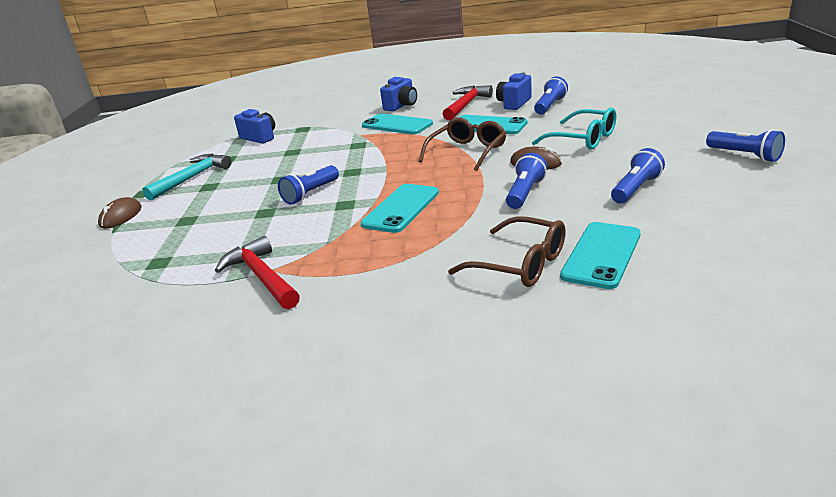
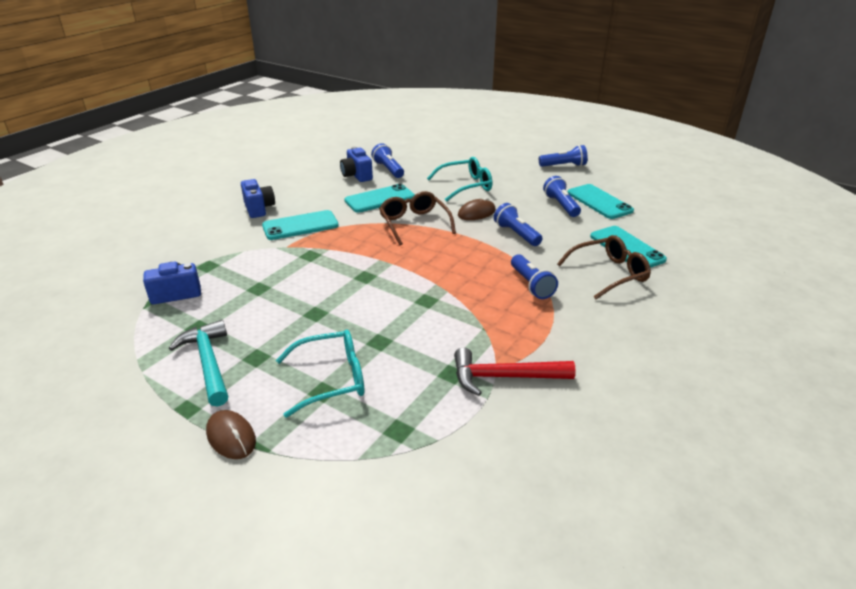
camera: 60 degrees left, 5 degrees up
(203, 217) = (331, 379): none -> turquoise glasses
(311, 194) = (376, 308): blue flashlight -> blue flashlight (531, 285)
(401, 208) = (471, 281): turquoise phone -> turquoise phone (599, 202)
(466, 105) = (319, 189): red hammer -> none

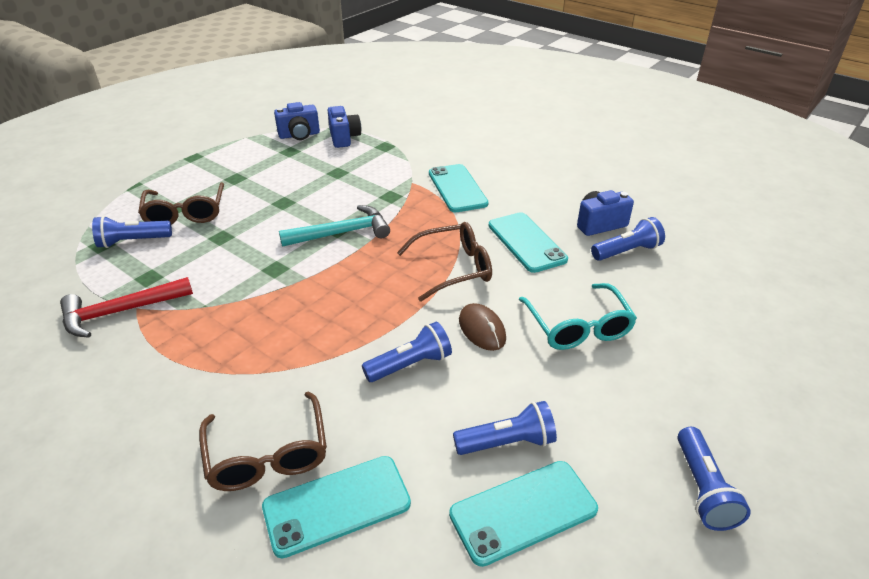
camera: 95 degrees right, 5 degrees up
(208, 363) = (241, 160): turquoise hammer -> turquoise hammer (342, 233)
(231, 437) = (152, 175): brown mouse -> none
(259, 208) = (500, 162): blue camera -> blue camera (299, 135)
(331, 379) = (185, 213): turquoise glasses -> brown glasses
(504, 377) = (121, 312): red hammer -> red hammer turned 120 degrees counterclockwise
(531, 285) = (272, 359): blue flashlight -> blue flashlight (133, 241)

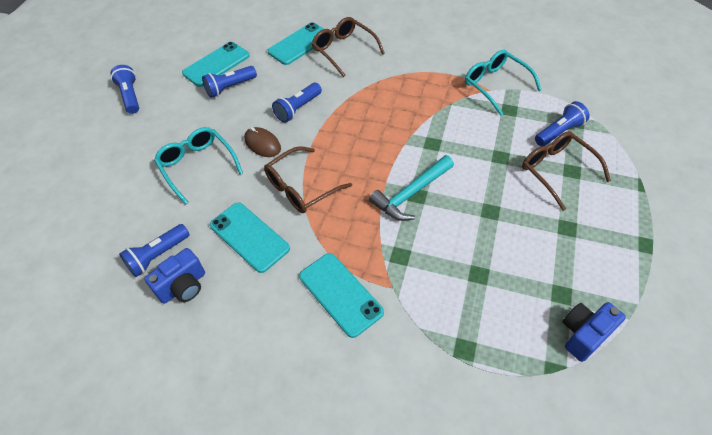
camera: 160 degrees right, 15 degrees up
(121, 312) = (495, 85): red hammer -> turquoise glasses
(344, 138) = (527, 350): blue camera -> none

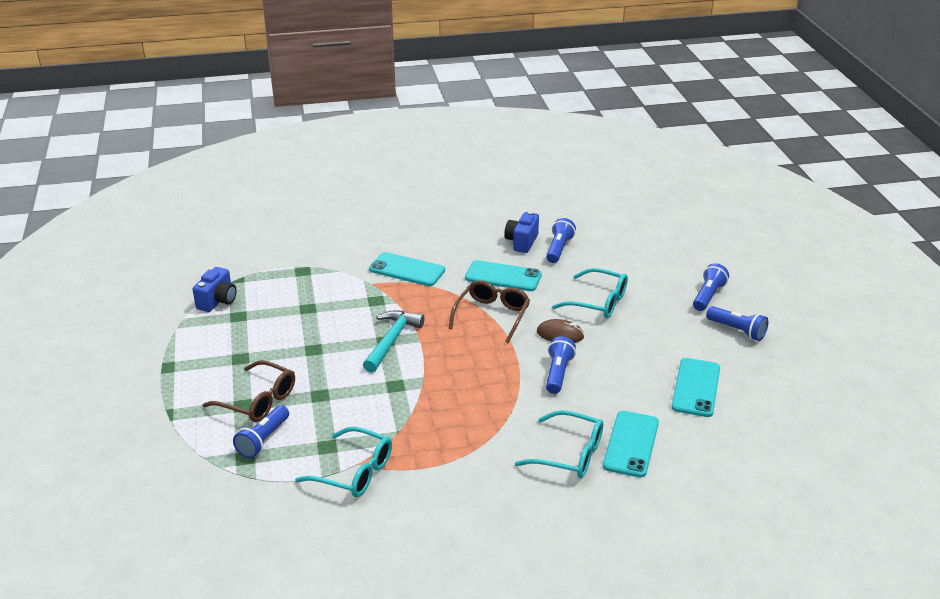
camera: 150 degrees right, 20 degrees down
(230, 87) = (650, 370): blue flashlight -> blue flashlight (708, 296)
(344, 50) = (569, 454): brown glasses -> turquoise glasses

